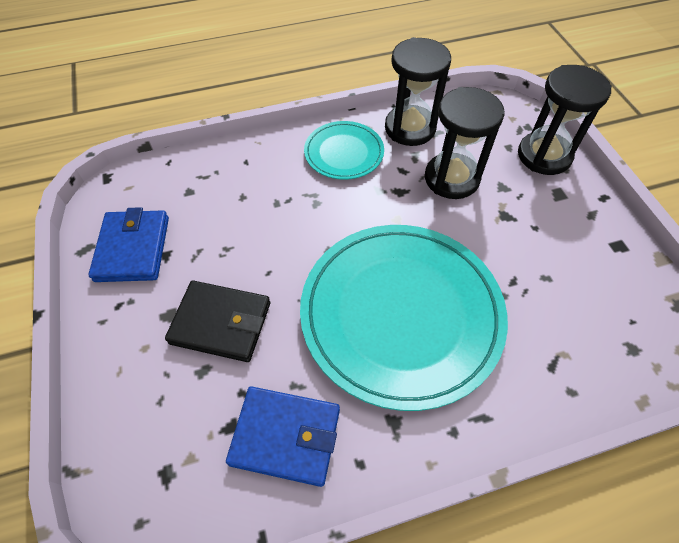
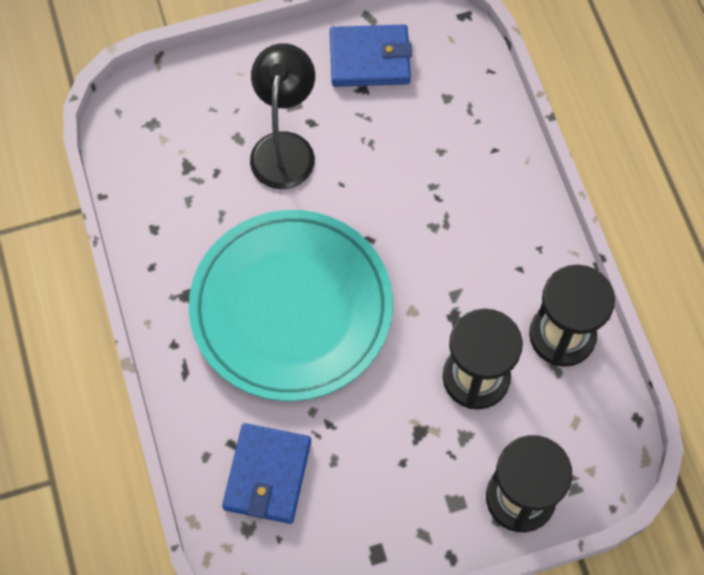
camera: 90 degrees right, 10 degrees up
(221, 323) = (284, 147): black wallet -> black lamp
(285, 436) = (177, 208): blue wallet -> blue wallet (267, 475)
(344, 153) = (513, 256): turquoise plate -> none

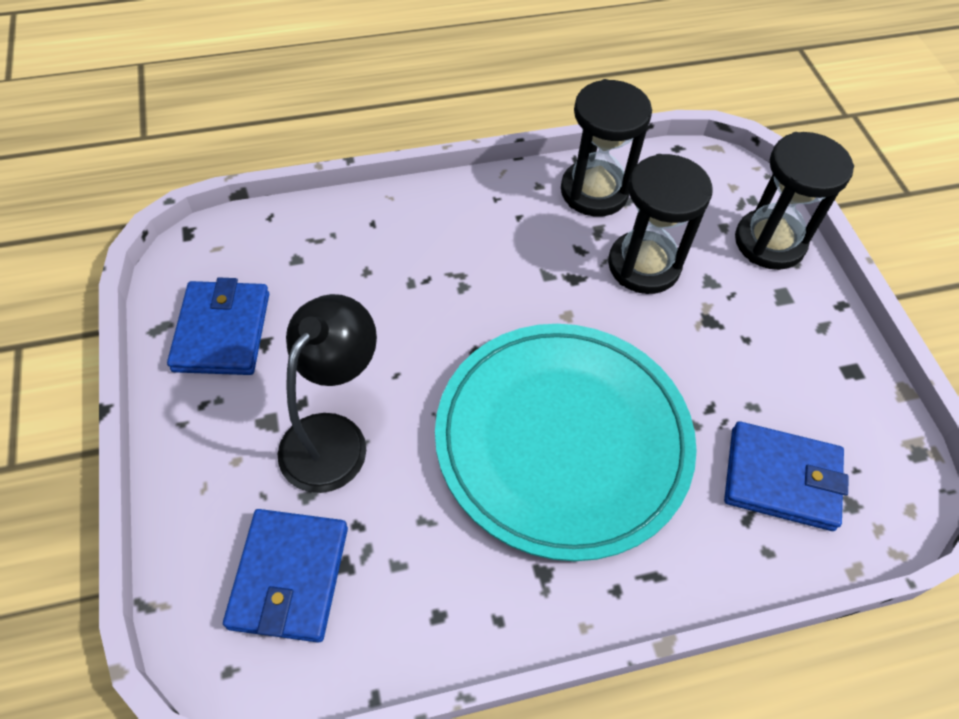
camera: 90 degrees left, 10 degrees down
(178, 135) = (289, 577): none -> blue wallet
(284, 147) = (333, 436): black lamp -> black lamp turned 105 degrees clockwise

